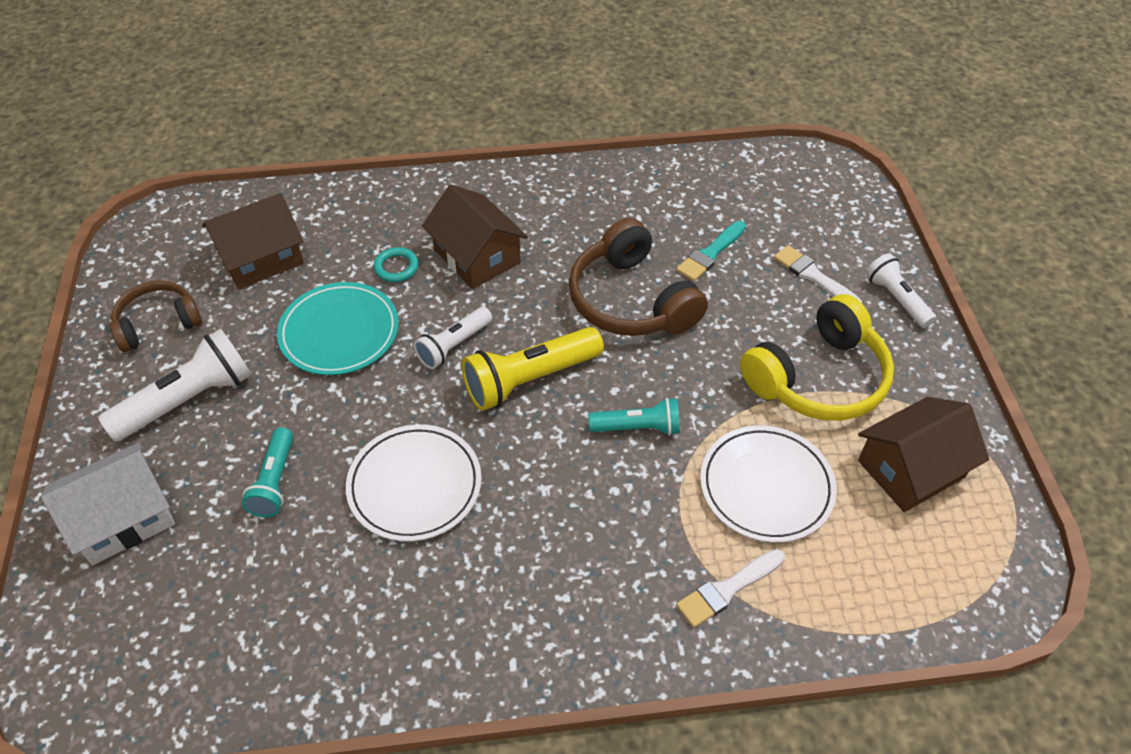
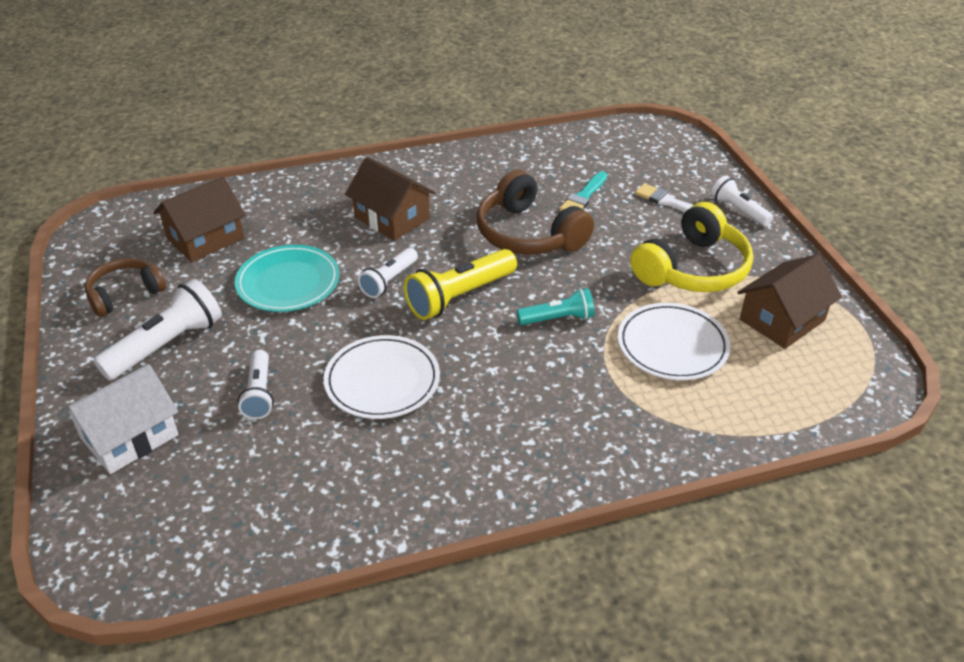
camera: 10 degrees left, 10 degrees down
(274, 482) = (259, 393): turquoise flashlight -> white flashlight
(396, 267) = (325, 232): turquoise ring -> none
(727, 589) = (661, 418): white brush -> none

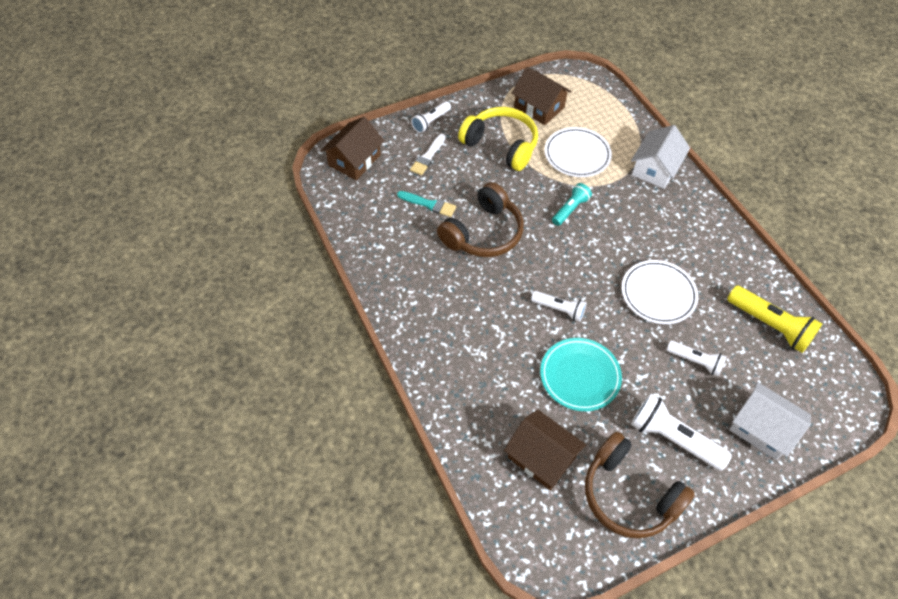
camera: 100 degrees left, 15 degrees up
(125, 294) = (629, 494): brown headphones -> brown headphones, size x1.60
(259, 393) = (695, 361): white flashlight -> white flashlight turned 45 degrees clockwise
(392, 218) = (482, 322): brown house -> brown house (354, 160)
(459, 296) = (564, 265): yellow flashlight -> yellow flashlight (770, 325)
(558, 319) = (570, 209): turquoise flashlight -> turquoise flashlight turned 60 degrees clockwise
(637, 436) = (655, 168): none -> white house

